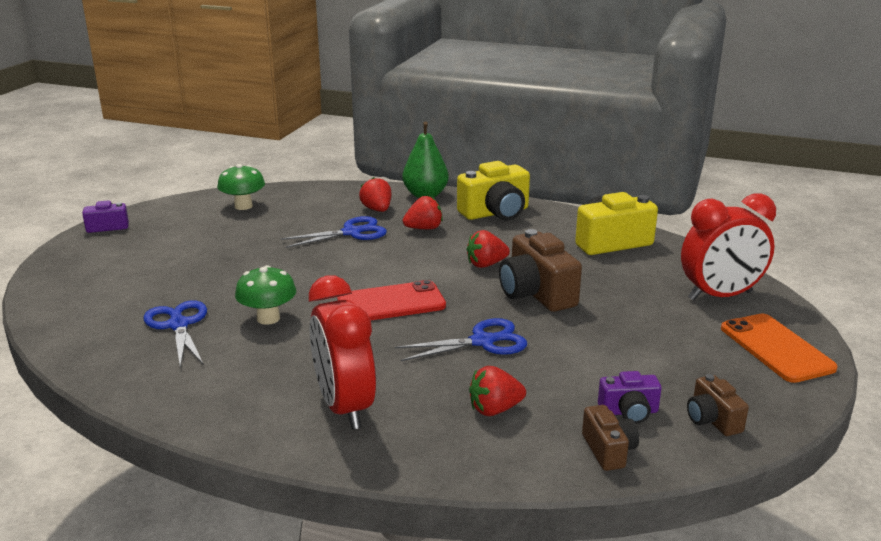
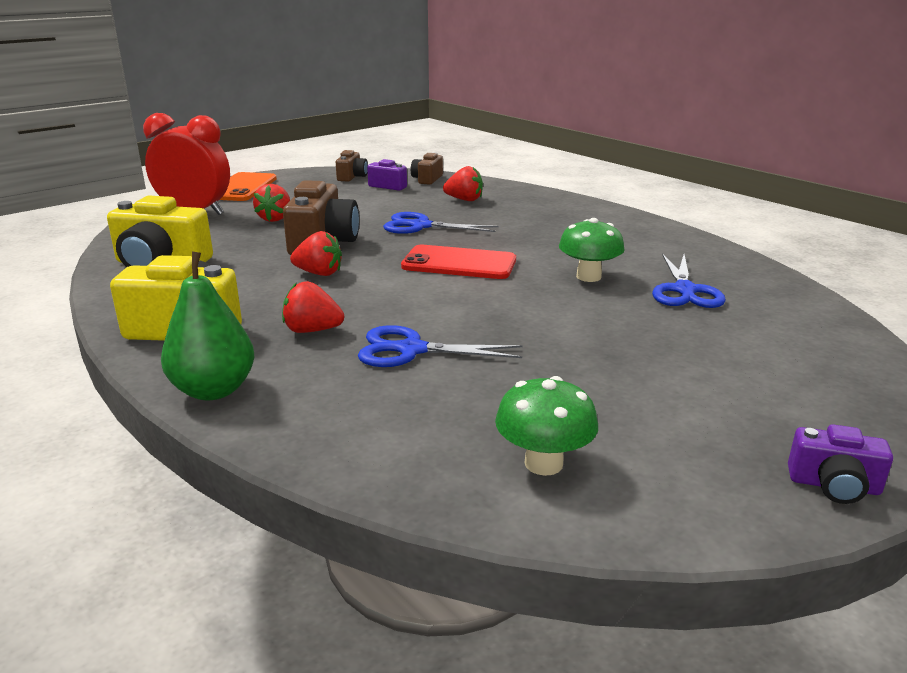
camera: 150 degrees left, 0 degrees up
(344, 407) = (561, 217): red clock -> none
(377, 210) = (327, 381): red strawberry -> red strawberry (275, 218)

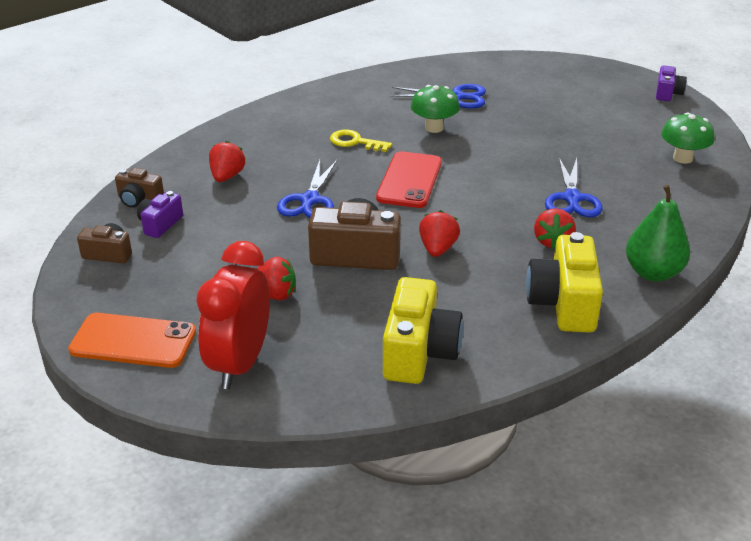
camera: 90 degrees left, 10 degrees up
(541, 241) = (355, 142): none -> yellow key

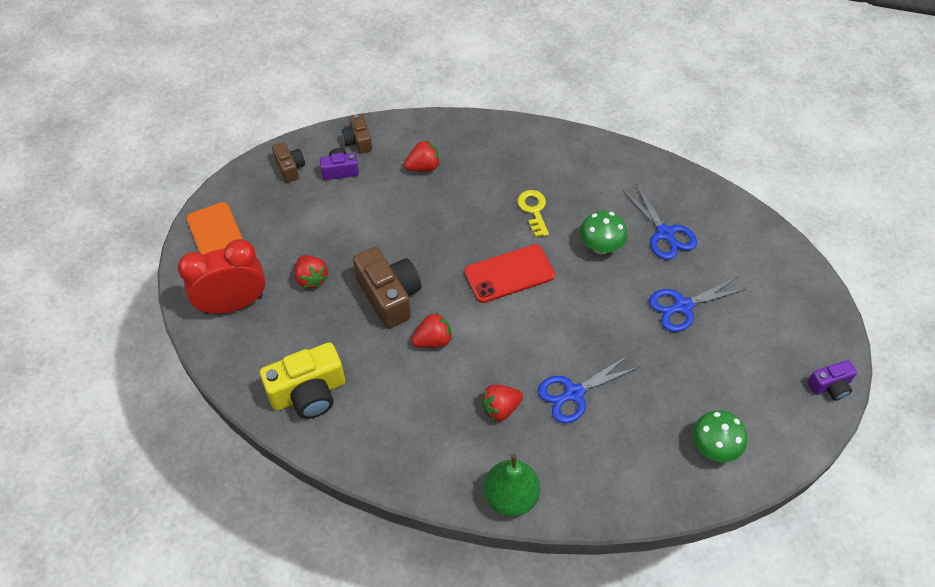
camera: 55 degrees right, 20 degrees up
(309, 201) = (432, 231): blue scissors -> blue scissors (682, 306)
(563, 303) = (425, 453): yellow camera -> none

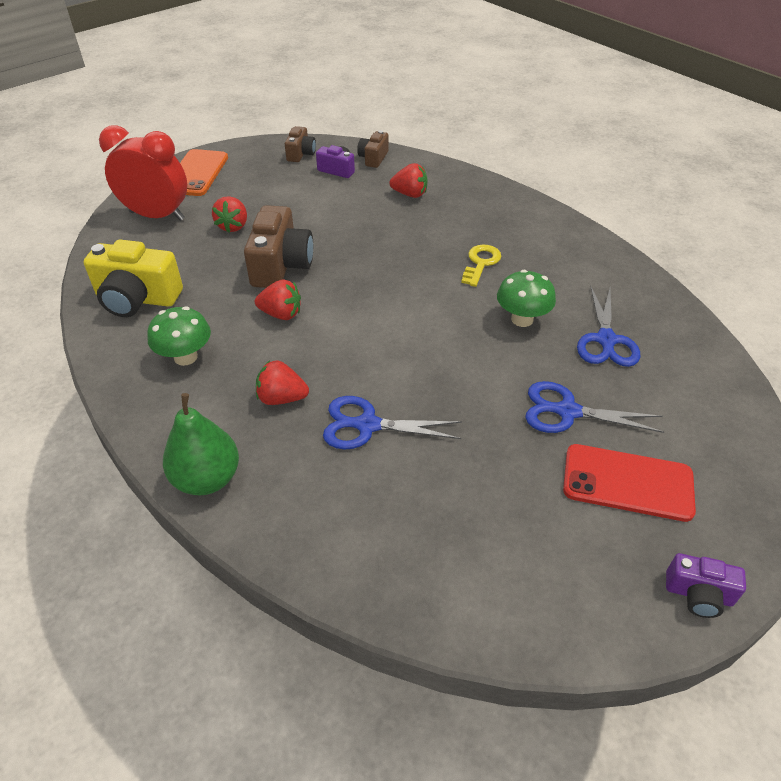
camera: 35 degrees right, 10 degrees down
(509, 274) = (406, 299): red phone -> red phone (627, 482)
(713, 447) = (476, 569): green mushroom -> green mushroom (185, 357)

